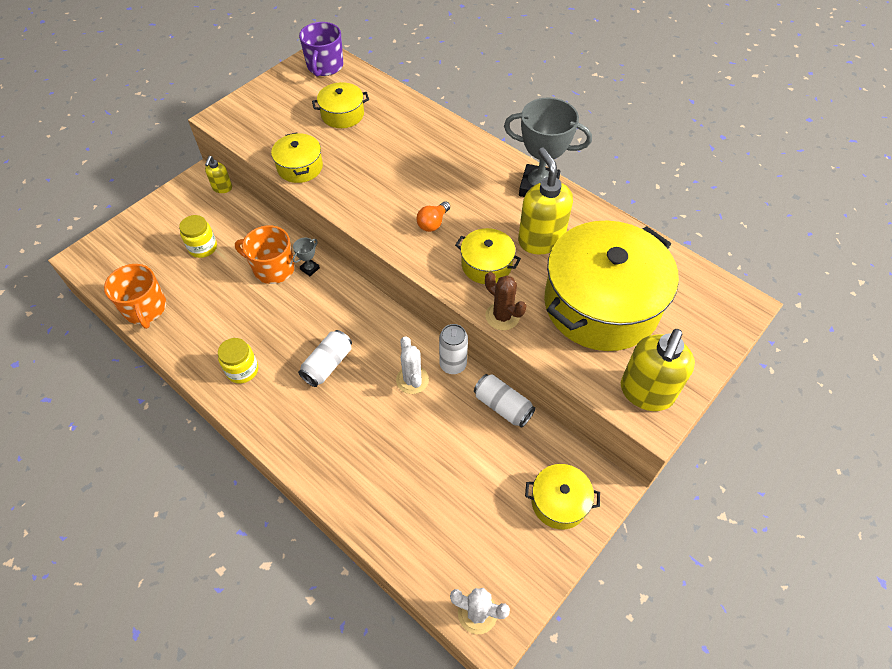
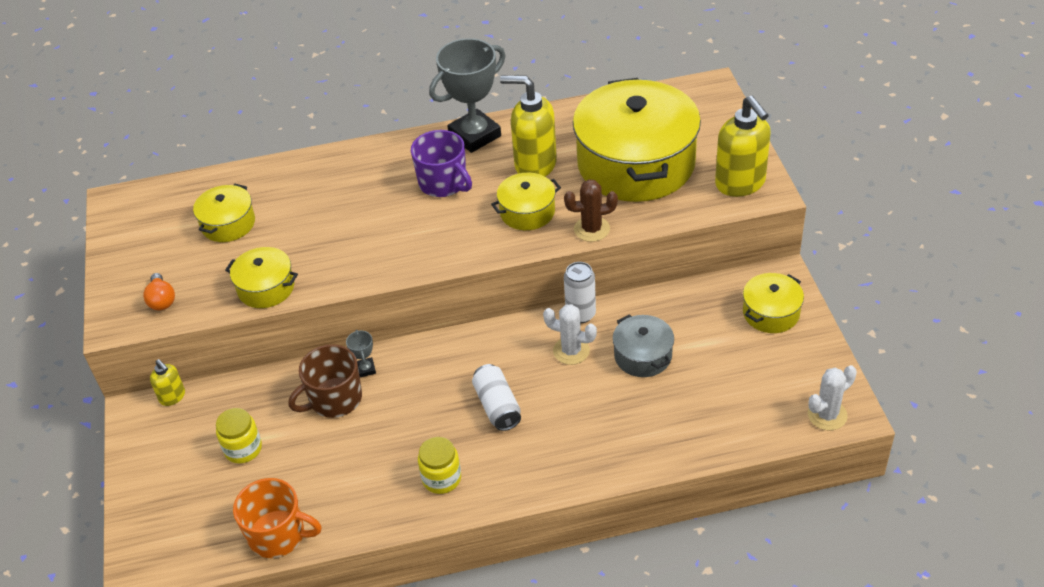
camera: 50 degrees left, 10 degrees down
(273, 268) = (334, 399): orange mug -> brown mug
(325, 66) = (139, 206): purple mug -> purple mug (443, 183)
(433, 223) = (443, 224): orange light bulb -> orange light bulb (162, 300)
(442, 431) = (643, 356): none -> grey pot
(503, 406) = (653, 302): white can -> none

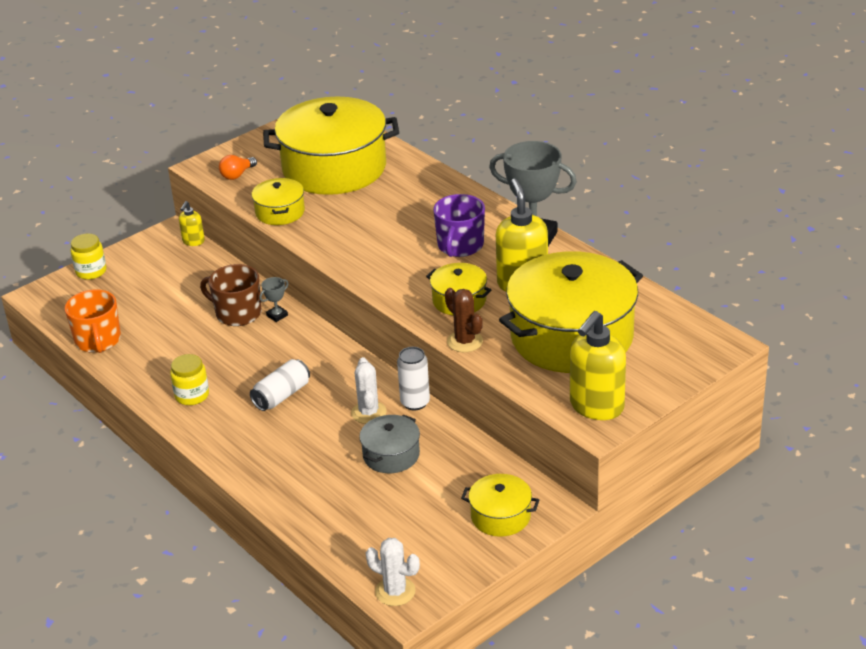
camera: 60 degrees right, 10 degrees down
(228, 224) = (334, 168): yellow pot -> yellow pot, size x2.19
(243, 449) = (165, 292): yellow jar -> yellow jar (91, 271)

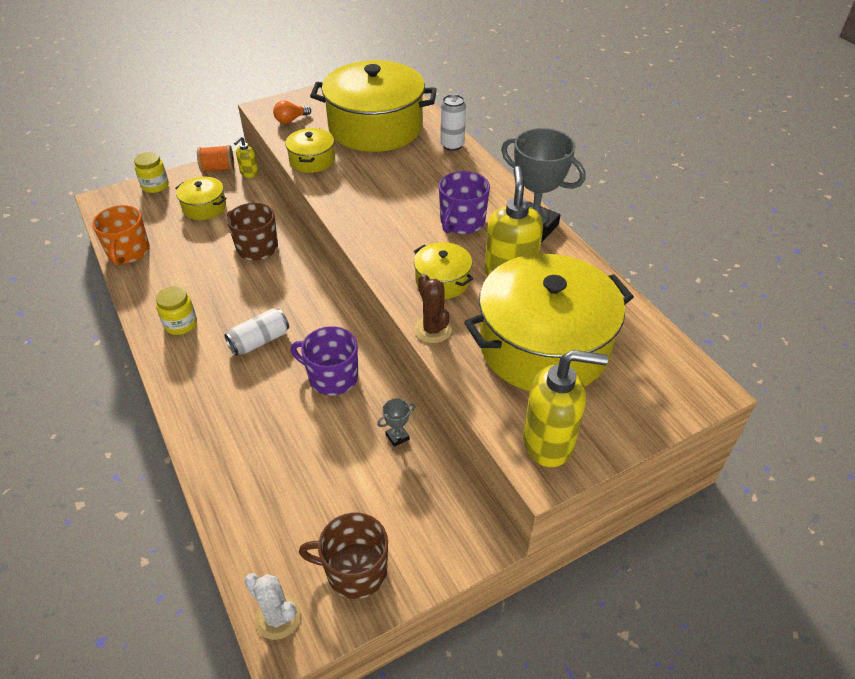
camera: 10 degrees right, 10 degrees up
(155, 243) = (218, 169): none -> orange spool
(277, 315) = (289, 256): grey trophy -> grey trophy (397, 437)
(368, 412) = (332, 377): white cactus -> purple mug
(391, 455) = (336, 432): grey pot -> none
(415, 402) = (379, 375): white can -> white can (452, 145)
(450, 549) = (355, 570): none -> brown mug
(500, 516) = (421, 538): yellow pot -> yellow pot (204, 207)
(596, 407) = (549, 443): yellow soap dispenser -> yellow soap dispenser turned 135 degrees counterclockwise

